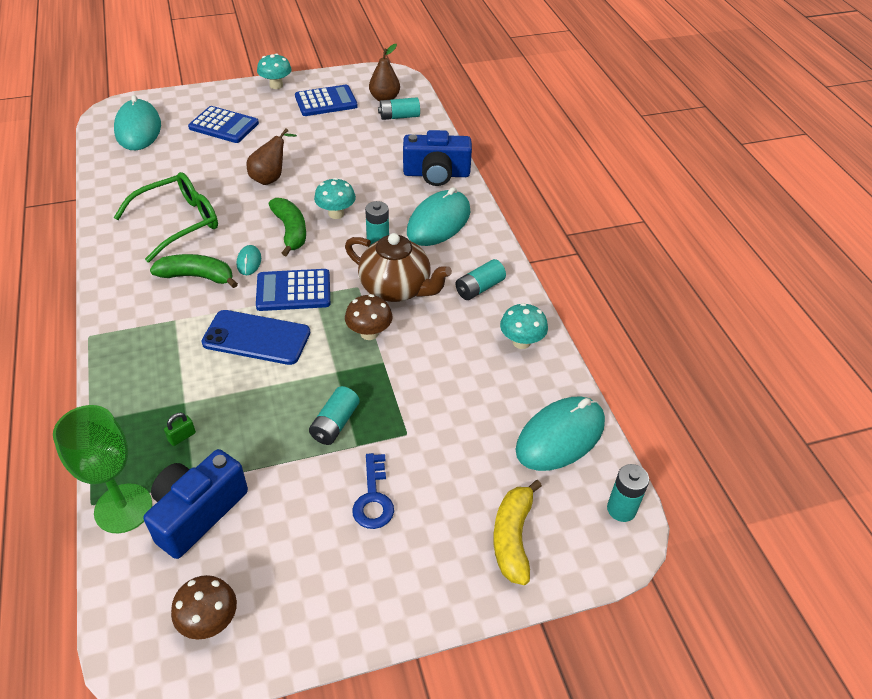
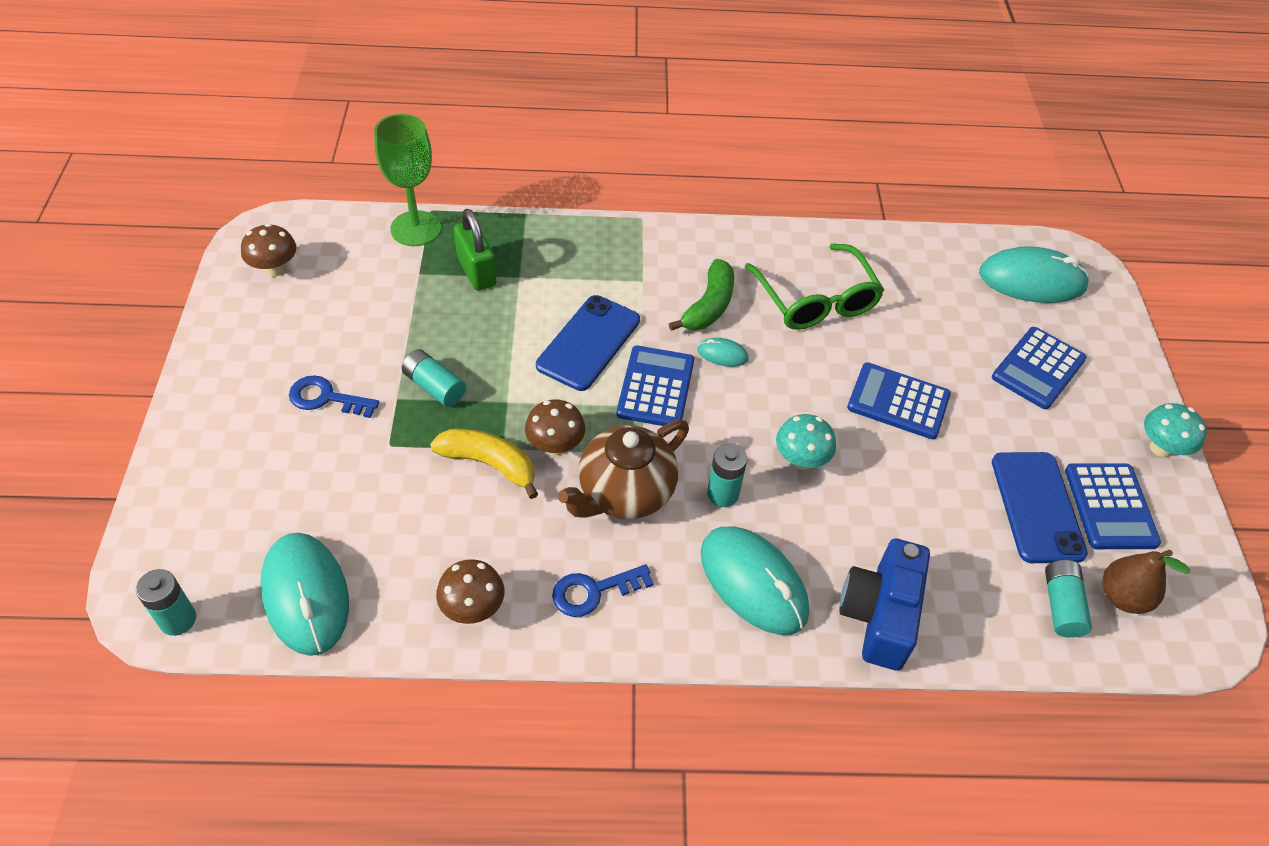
camera: 105 degrees right, 5 degrees up
(182, 437) = (477, 271): green padlock -> green padlock, size x2.11
(197, 513) = (384, 273): blue camera -> none
(270, 178) = (898, 401): brown pear -> blue calculator
(290, 231) = (772, 404): green banana -> none
(336, 125) = (1037, 507): none -> blue phone
(479, 288) = (593, 591): turquoise battery -> blue key
(513, 537) = (212, 501): yellow banana -> yellow banana (489, 464)
(521, 342) = (473, 608): turquoise mushroom -> brown mushroom

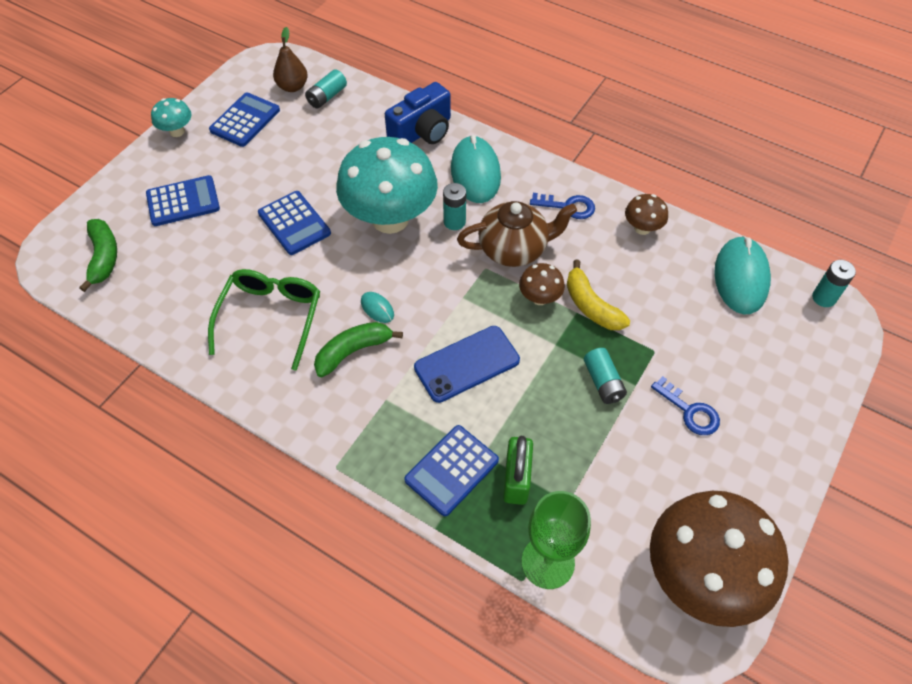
camera: 145 degrees left, 5 degrees up
(274, 269) = (700, 576): brown mushroom -> brown mushroom, size x2.31
(655, 387) = (443, 306): blue calculator -> blue calculator (451, 470)
(800, 460) = (390, 219): turquoise mushroom -> turquoise mushroom, size x2.31
(1032, 280) = (103, 257): turquoise mouse -> green banana
(1037, 507) = (284, 137): blue phone -> none

